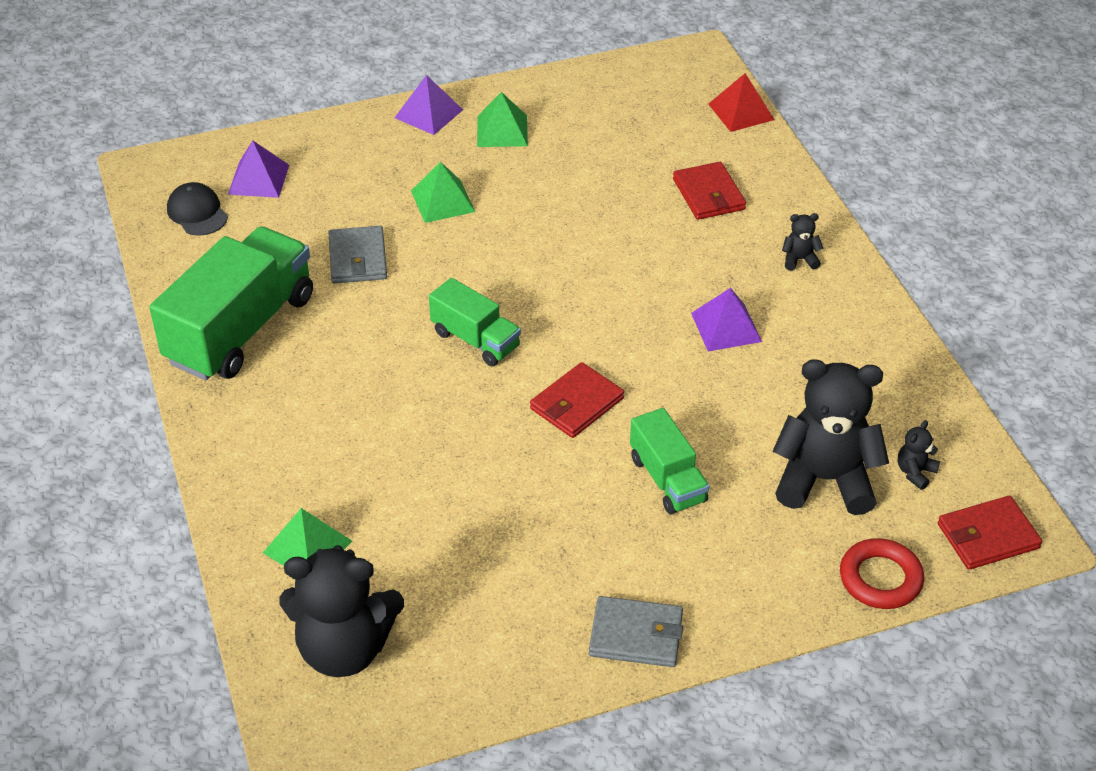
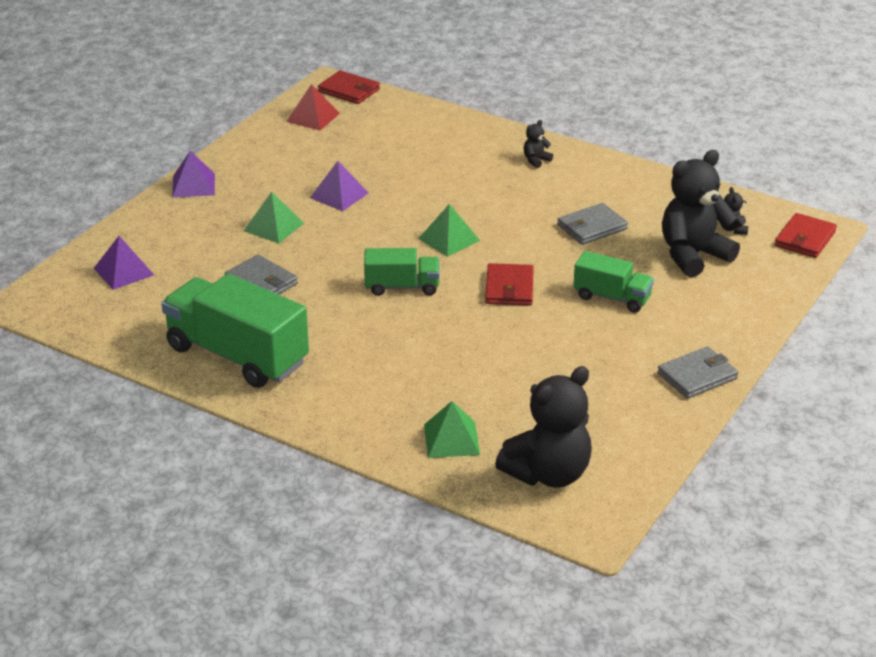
camera: 40 degrees left, 10 degrees down
(197, 213) = (106, 309): black cap -> none
(241, 329) = (237, 355): green truck -> green truck turned 45 degrees counterclockwise
(502, 130) = (258, 173): green pyramid -> green pyramid (449, 239)
(708, 194) = (438, 151): red wallet -> red wallet (349, 90)
(726, 327) = (541, 211): purple pyramid -> purple pyramid (339, 195)
(741, 112) = (398, 102): red pyramid -> red pyramid (313, 117)
(755, 378) = (592, 227): none -> grey wallet
(880, 578) = (781, 284): red ring -> none

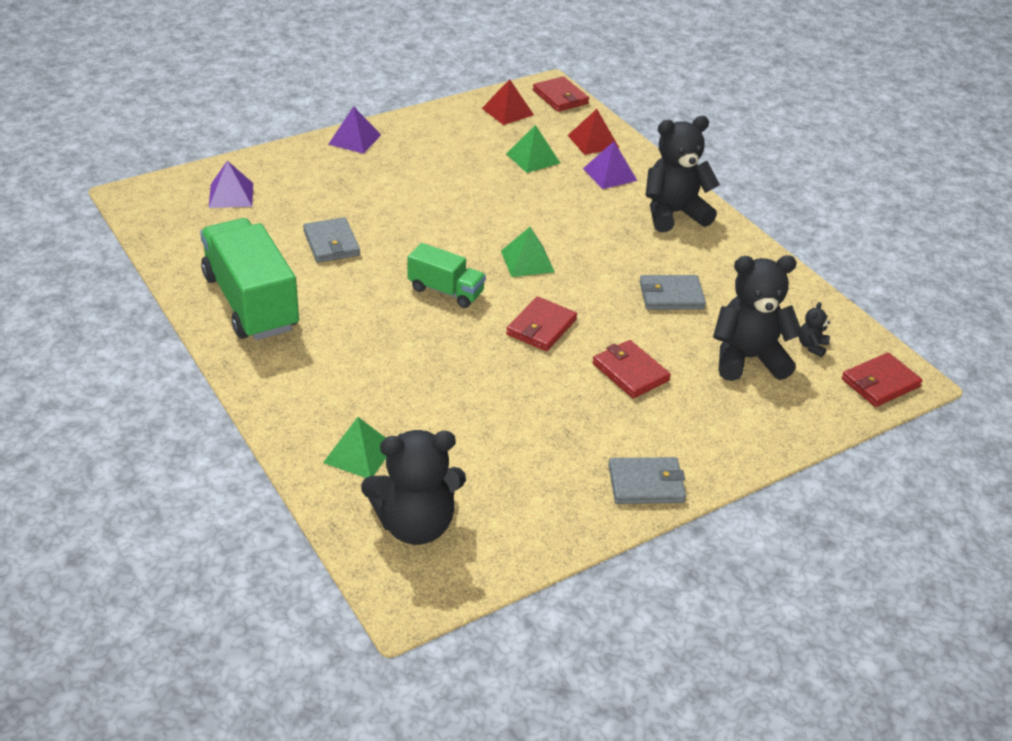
camera: 25 degrees right, 5 degrees up
(274, 227) = (386, 198): green pyramid -> green pyramid (533, 158)
(339, 195) = (467, 188): purple pyramid -> purple pyramid (610, 174)
(413, 120) = (593, 141): none -> red pyramid
(536, 160) = (673, 214): black teddy bear -> black teddy bear, size x2.42
(612, 298) = (630, 372): green truck -> red wallet

